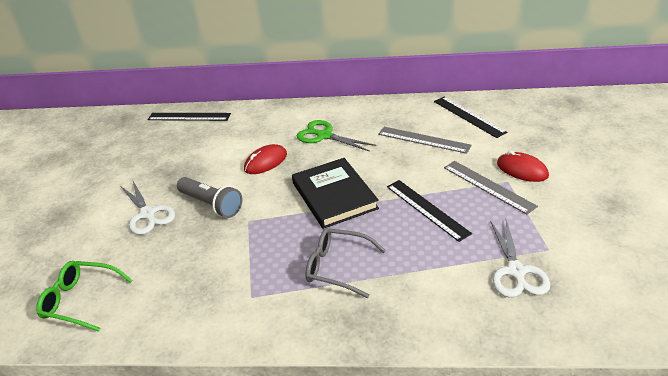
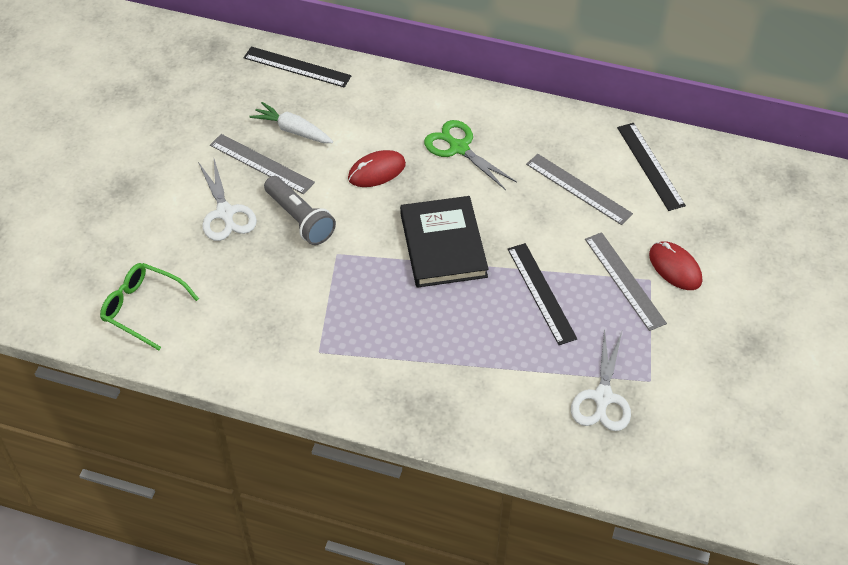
camera: 10 degrees right, 15 degrees up
(172, 176) = (261, 164): none -> grey ruler
(193, 152) = (293, 130): none -> white carrot
(338, 267) = (418, 341): grey glasses -> none

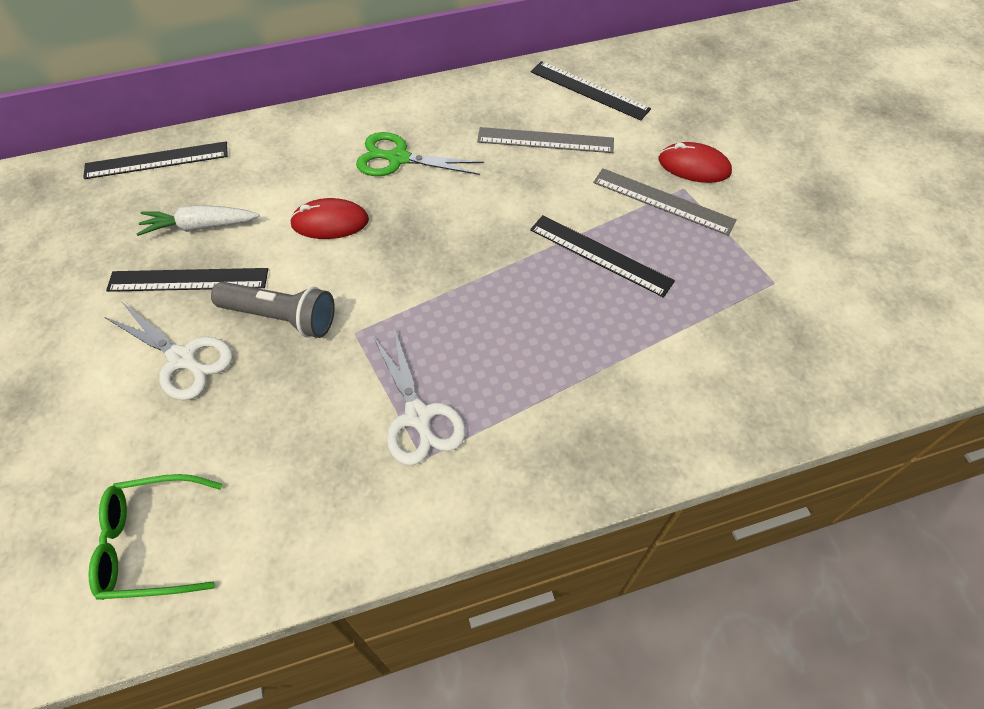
camera: 35 degrees left, 5 degrees up
(261, 164) = (188, 280): grey ruler -> black ruler
(376, 171) = (330, 222): red mouse -> red mouse turned 60 degrees clockwise
(443, 245) = (462, 261): black book -> none
(602, 397) = (751, 325): white scissors -> white scissors (418, 416)

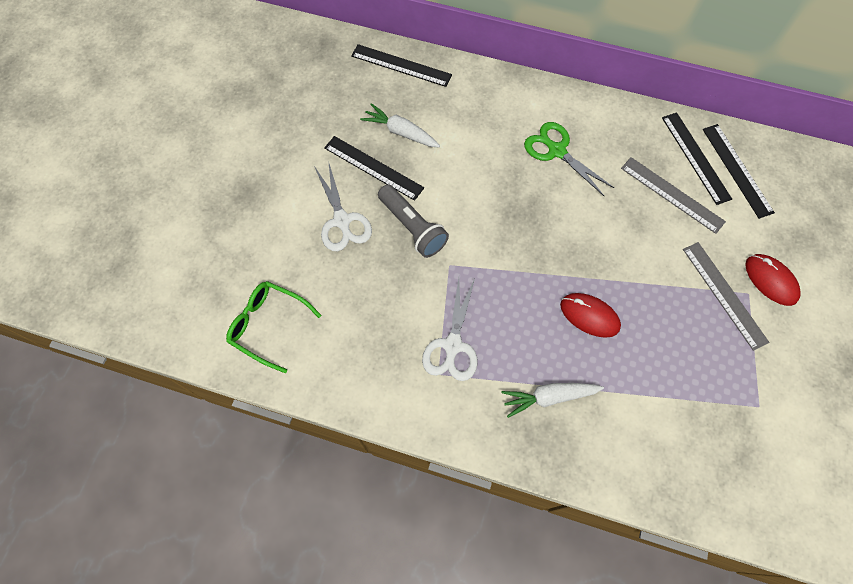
camera: 35 degrees right, 10 degrees up
(330, 222) = (481, 176): red mouse -> red mouse (589, 316)
(567, 403) = (549, 397): none -> white carrot
(600, 255) = (646, 308): black ruler -> black ruler (695, 157)

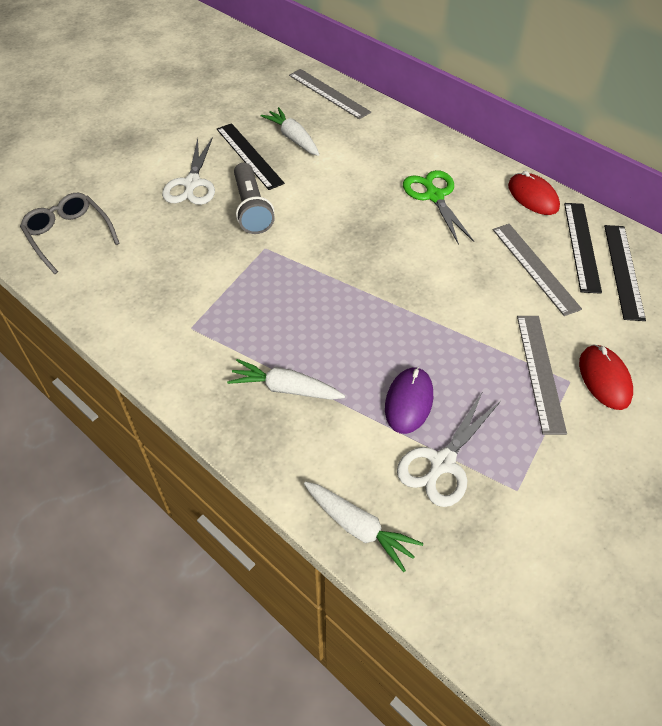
camera: 25 degrees right, 15 degrees down
(268, 325) = (69, 236): green glasses -> grey glasses
(401, 65) = (329, 93): black ruler -> grey ruler
(453, 345) = (221, 310): white scissors -> white scissors (442, 463)
(589, 316) = (376, 336): red mouse -> red mouse (533, 197)
(646, 366) = (408, 402): none -> purple mouse
(671, 492) = (359, 528): none -> white carrot

